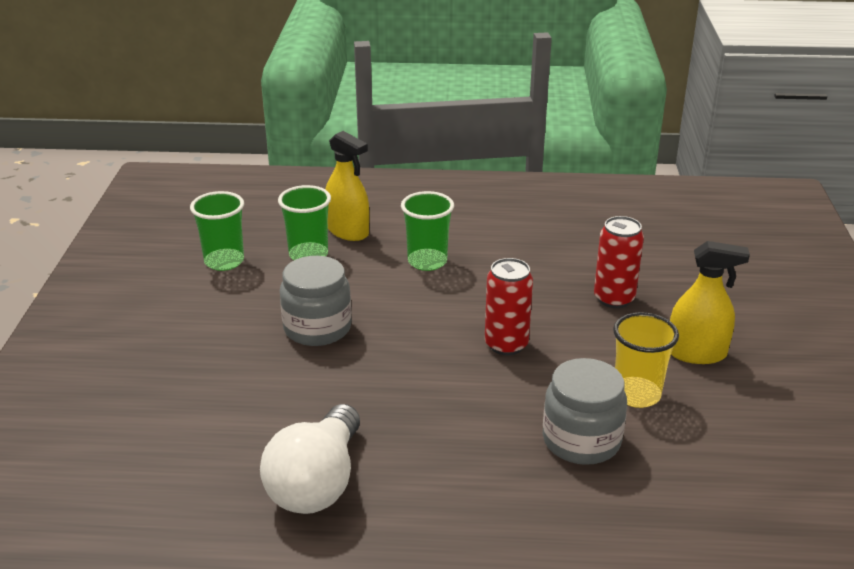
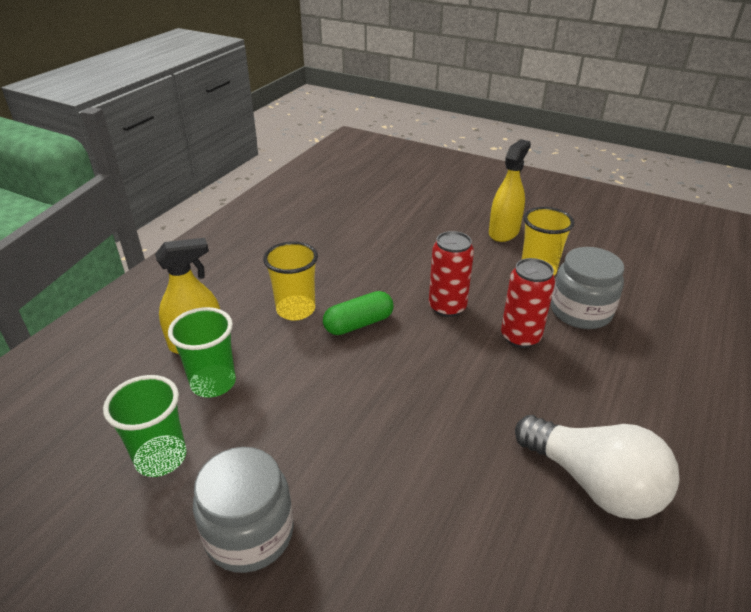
camera: 65 degrees left, 5 degrees up
(317, 328) = (350, 414): grey jar -> grey jar (249, 533)
(427, 261) = (296, 310): green cup -> yellow cup
(435, 300) = (358, 324): none -> green capsule
(614, 299) = (420, 240): red can -> red can (520, 337)

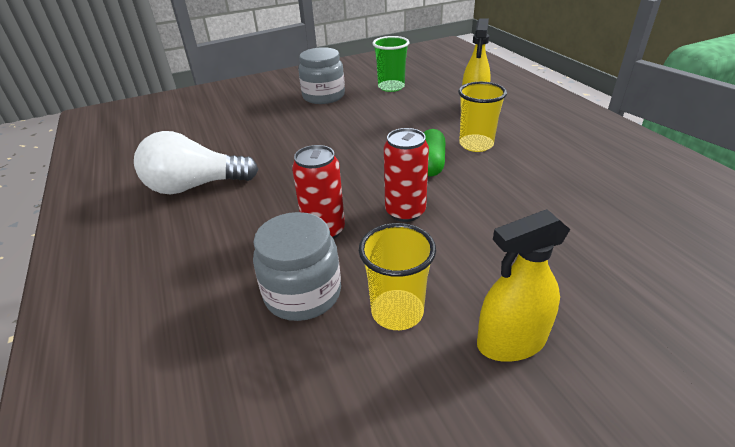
camera: 130 degrees right, 0 degrees up
(213, 383) = (429, 105): green cup -> none
(504, 232) = (511, 341): yellow spray bottle -> yellow spray bottle turned 90 degrees clockwise

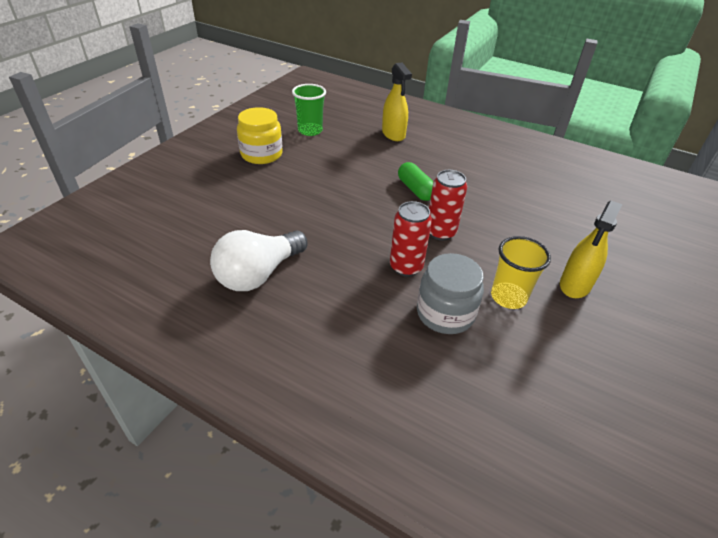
camera: 40 degrees left, 5 degrees up
(323, 96) = (261, 154): grey jar -> yellow jar
(476, 144) = (428, 165): yellow cup -> none

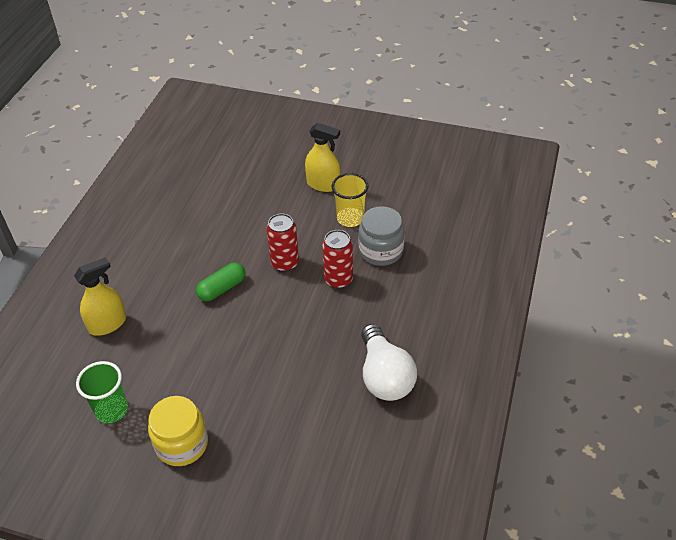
camera: 100 degrees left, 5 degrees up
(258, 274) = (384, 376): white light bulb -> white light bulb turned 45 degrees clockwise

